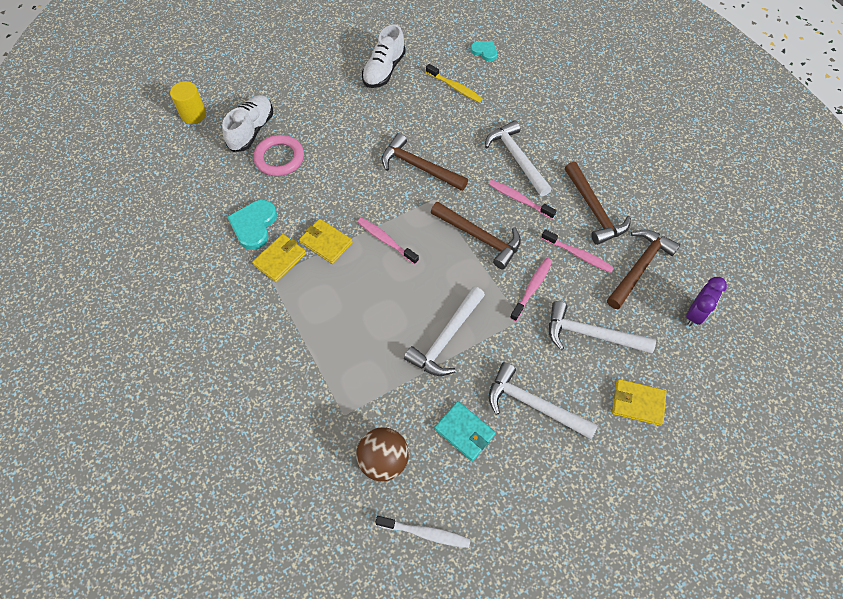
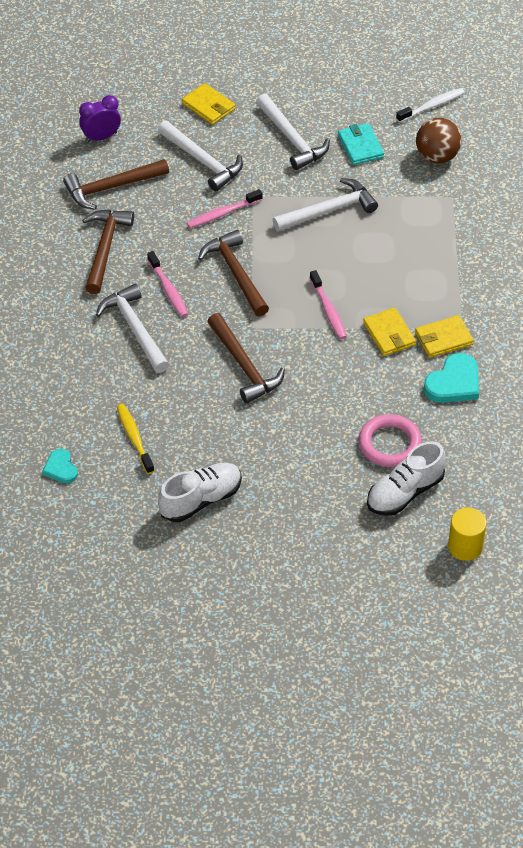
camera: 150 degrees left, 10 degrees down
(425, 533) = (432, 106): white toothbrush -> white toothbrush turned 105 degrees clockwise
(517, 158) = (135, 329): white hammer -> white hammer turned 150 degrees clockwise
(578, 255) = (156, 220): pink toothbrush -> none

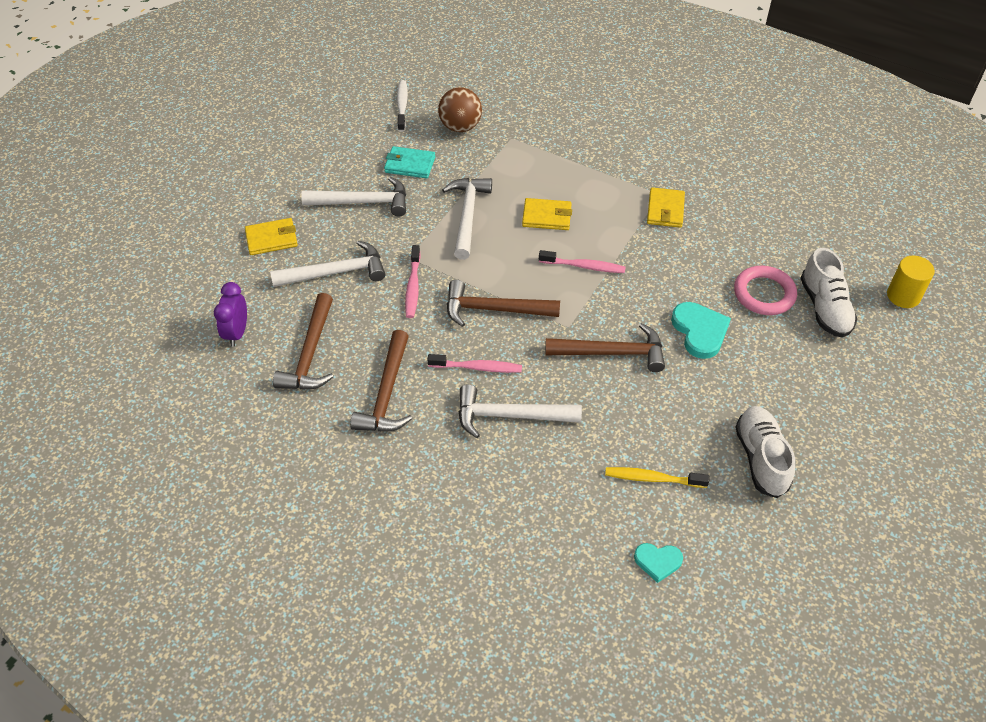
camera: 60 degrees left, 0 degrees up
(105, 248) = (386, 394): brown hammer -> brown hammer turned 120 degrees counterclockwise
(389, 334) = (638, 240): yellow wallet -> yellow wallet (547, 216)
(454, 382) = (718, 225): turquoise heart -> turquoise heart (700, 331)

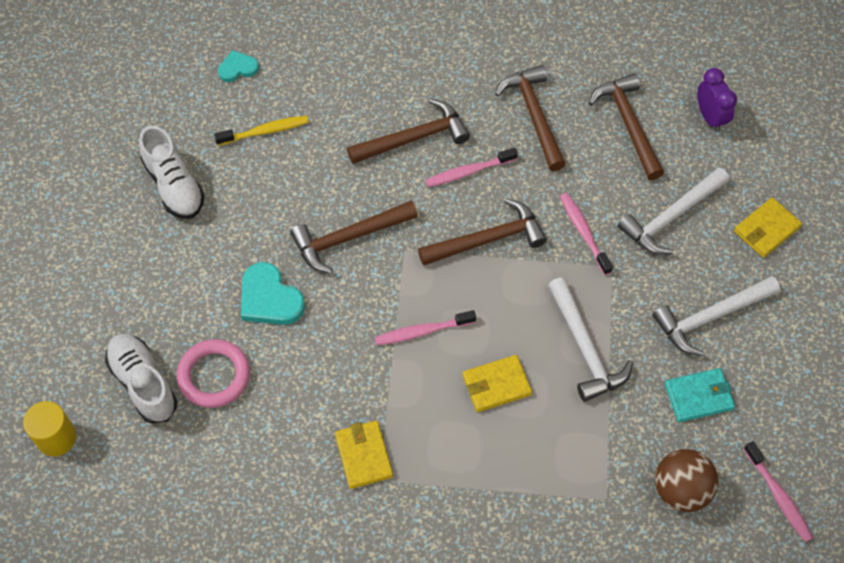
camera: 155 degrees right, 10 degrees up
(402, 105) = (778, 496): white toothbrush -> pink toothbrush
(510, 415) = (414, 138): white hammer -> brown hammer

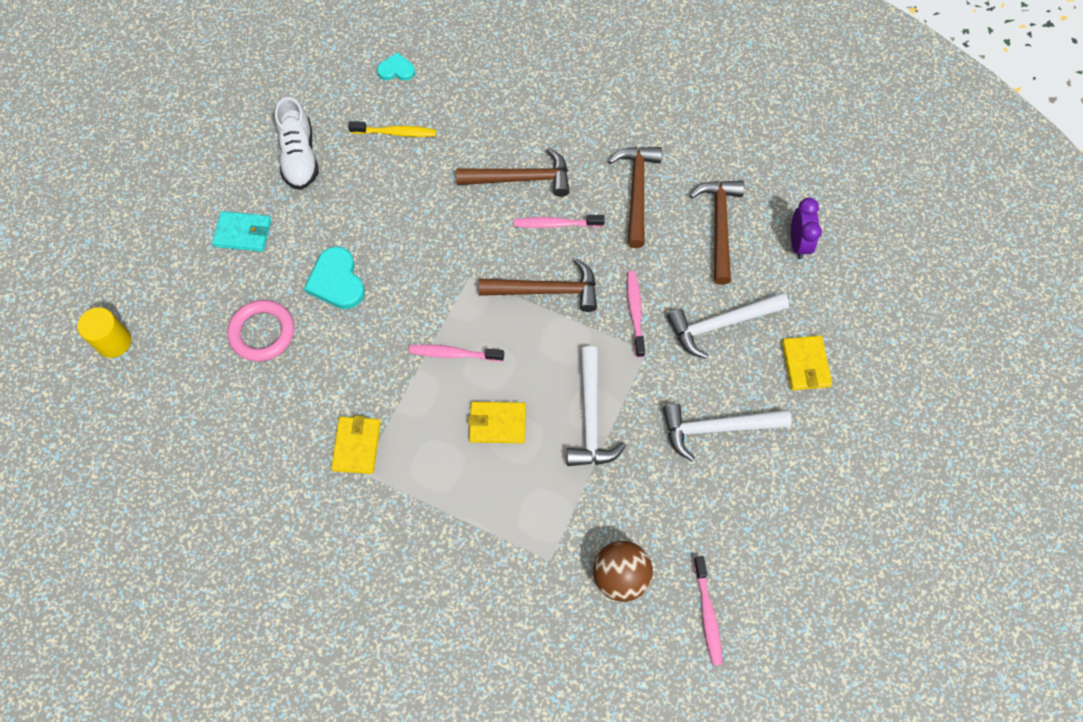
camera: 20 degrees right, 5 degrees up
(143, 383) = (202, 319): white shoe -> none
(348, 238) = (426, 250): brown hammer -> none
(698, 396) = (674, 497): turquoise wallet -> turquoise wallet (243, 233)
(766, 229) = (805, 364): yellow wallet -> yellow wallet turned 75 degrees counterclockwise

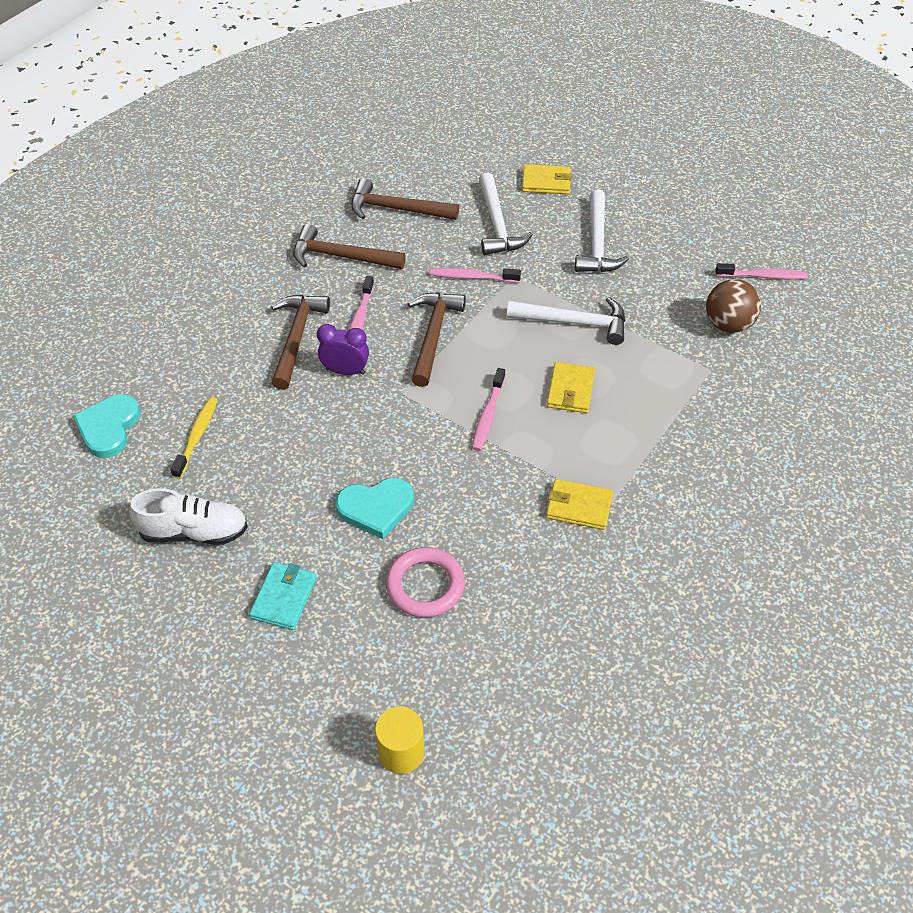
camera: 80 degrees left, 15 degrees down
(396, 70) = (109, 427): turquoise heart -> turquoise heart, size x1.64
(798, 243) = (429, 165): purple clock -> purple clock (345, 371)

